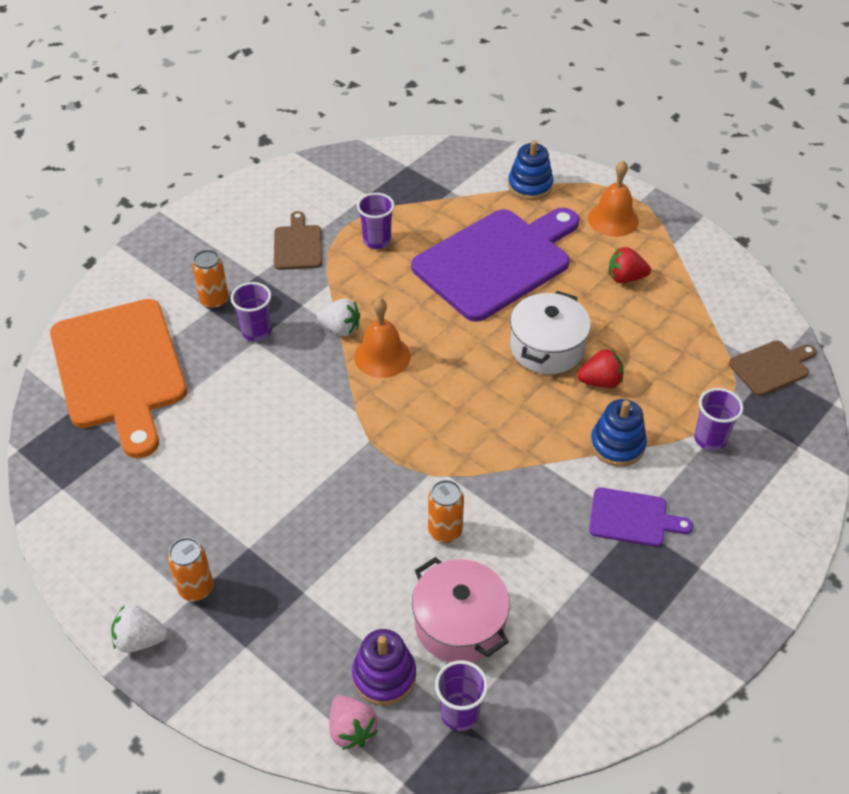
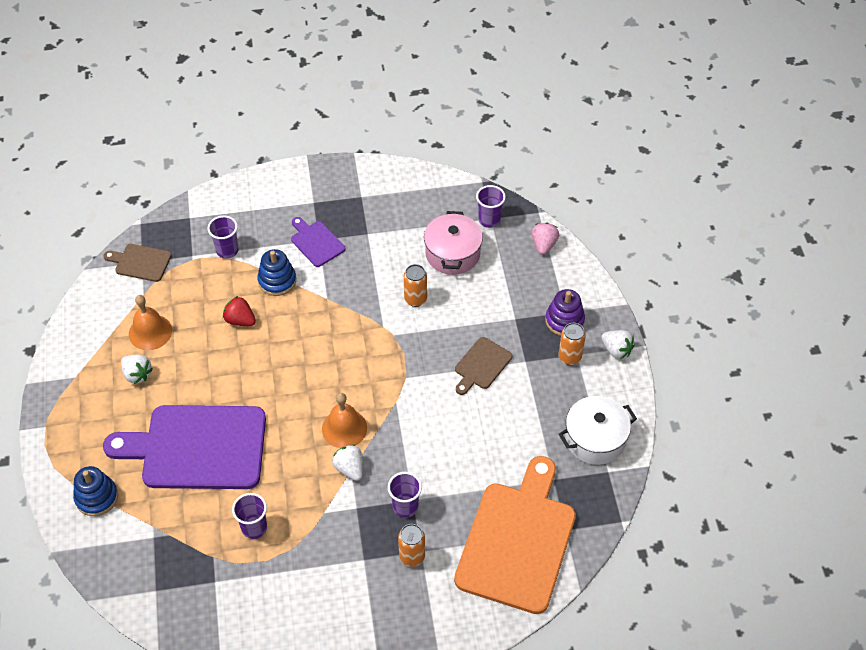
camera: 140 degrees left, 5 degrees up
(297, 245) = (311, 567): brown cutting board -> brown cutting board (481, 365)
(384, 676) = (509, 256): purple stacking toy -> purple stacking toy (564, 320)
(547, 347) = (243, 362): white pot -> white pot (595, 439)
(613, 219) = (83, 424): orange bell -> orange bell (150, 332)
(625, 278) = (137, 374): red strawberry -> white strawberry

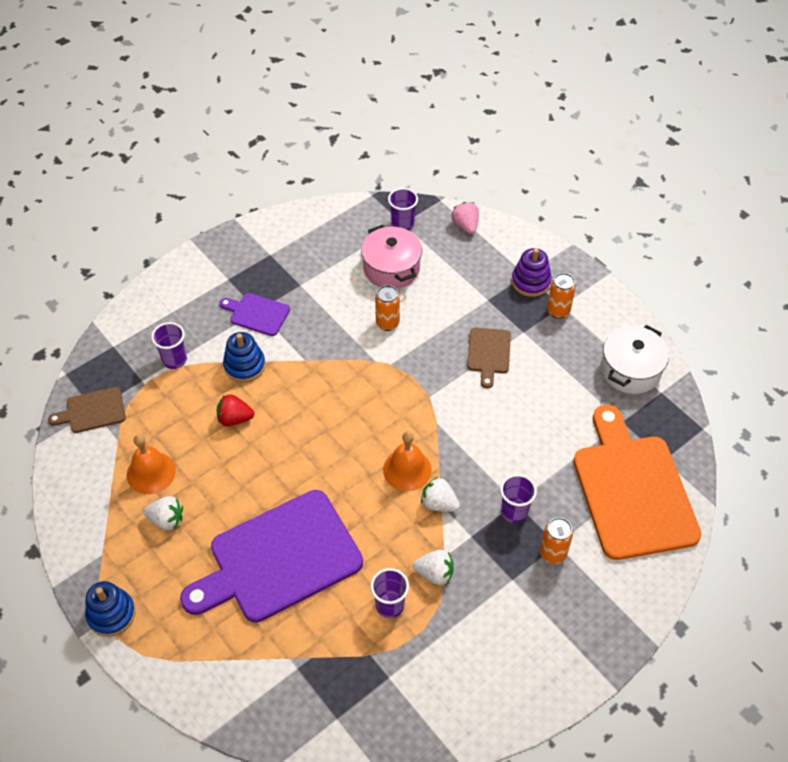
camera: 30 degrees left, 0 degrees up
(96, 497) = (210, 661): blue stacking toy -> blue stacking toy (111, 614)
(616, 350) = (592, 287): white strawberry -> white strawberry (435, 573)

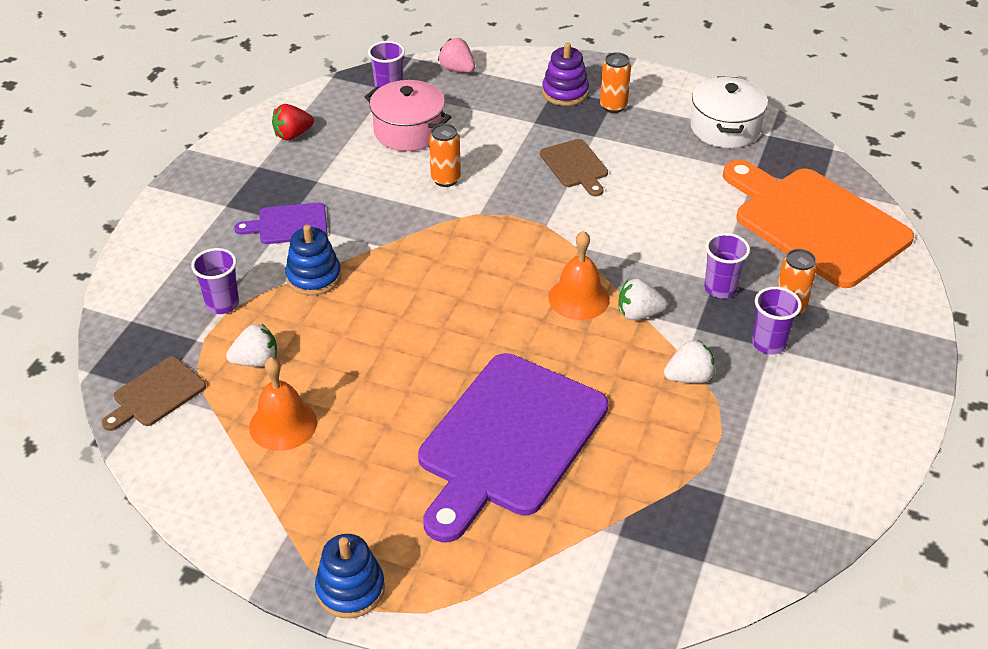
camera: 30 degrees left, 10 degrees down
(167, 520) = (342, 462): white strawberry -> white strawberry (256, 361)
(235, 419) = (344, 331): red strawberry -> red strawberry (293, 135)
(389, 605) = (668, 427): purple cup -> purple cup (768, 344)

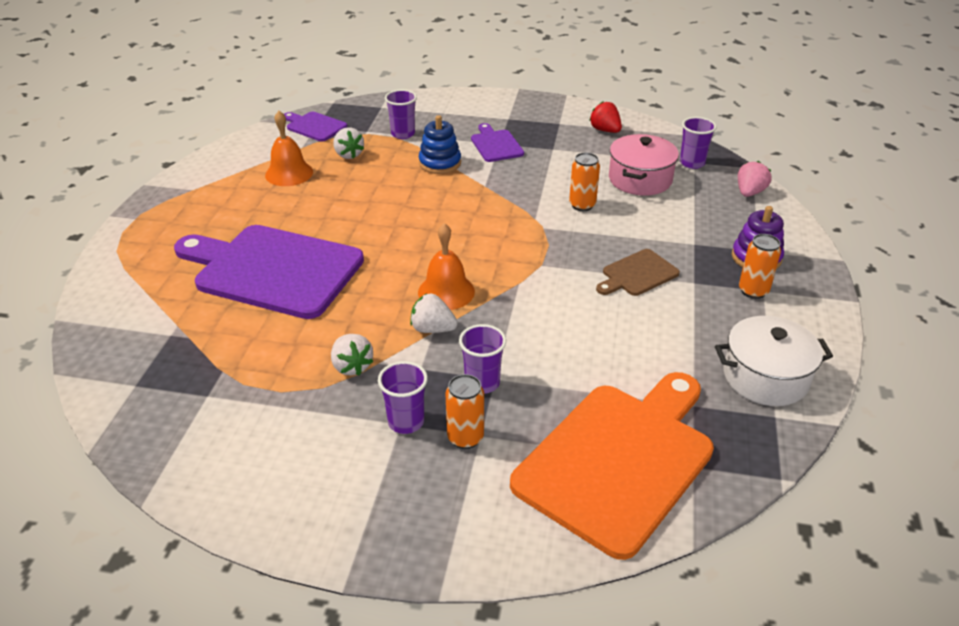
camera: 80 degrees right, 5 degrees down
(156, 394) = (314, 126): brown cutting board -> purple cutting board
(350, 589) = (142, 219): blue stacking toy -> none
(638, 314) = (432, 329): white strawberry -> white strawberry turned 60 degrees counterclockwise

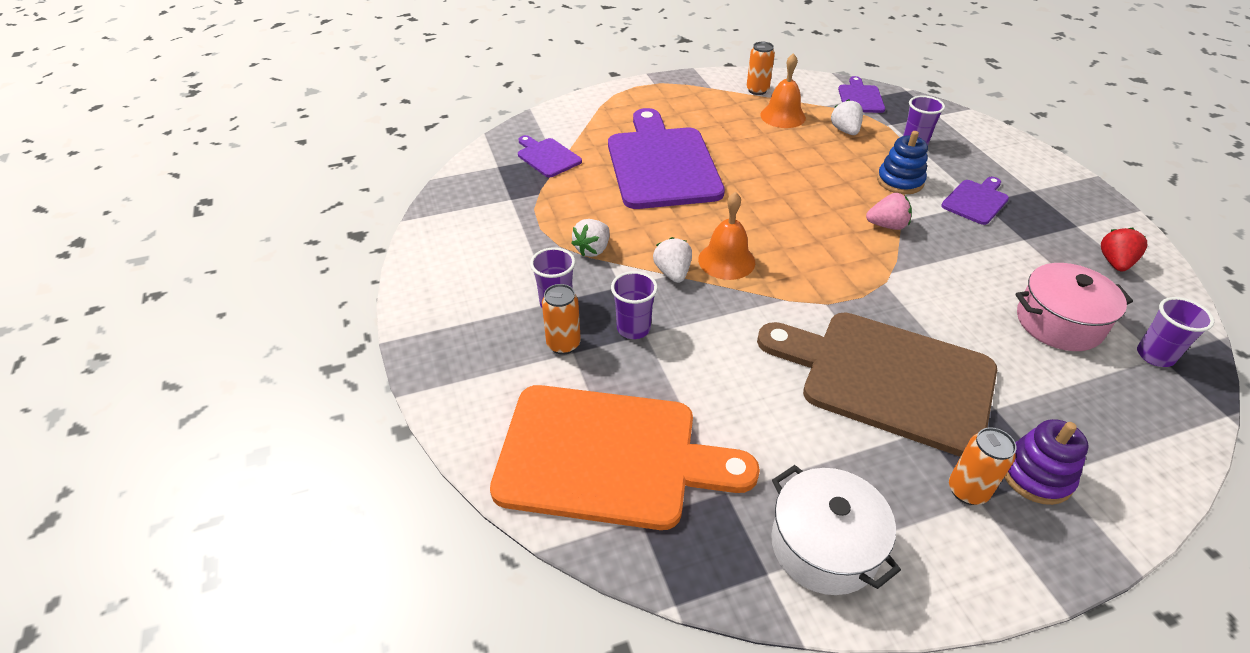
camera: 60 degrees right, 5 degrees up
(166, 340) = (547, 157): none -> purple cutting board
(348, 155) = (845, 131): white strawberry -> white strawberry turned 135 degrees clockwise
(582, 205) = (954, 296): orange can -> orange can (757, 90)
(637, 274) = (887, 378): brown cutting board -> brown cutting board, size x2.19
(749, 192) = (1167, 429): pink strawberry -> pink strawberry (887, 225)

